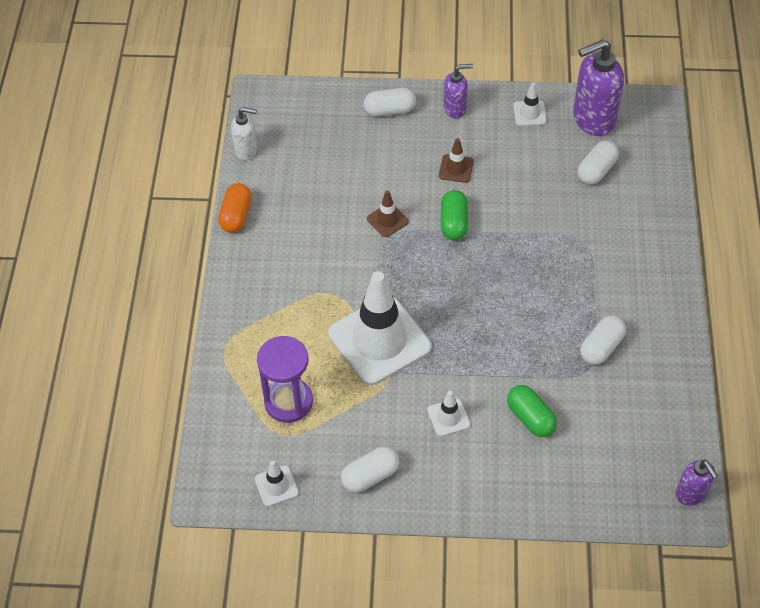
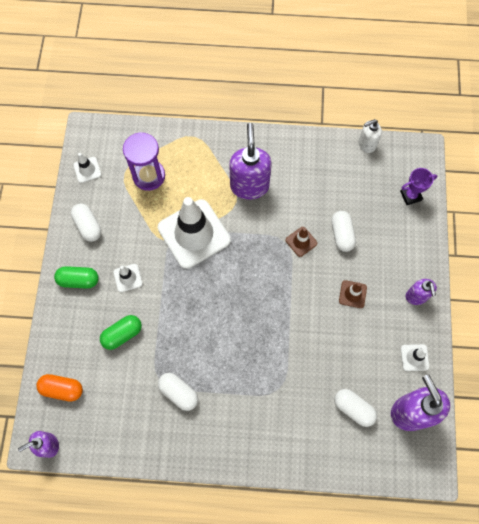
camera: 90 degrees right, 15 degrees up
(236, 215) = (305, 139): orange capsule -> orange capsule (62, 389)
(246, 150) = (366, 144): white soap dispenser -> white soap dispenser turned 60 degrees clockwise
(306, 278) = (249, 186): none -> purple soap dispenser
(322, 108) = (410, 196): none -> purple trophy
(389, 110) = (411, 246): white capsule -> white capsule (342, 234)
(453, 223) = (298, 290): green capsule -> green capsule (79, 280)

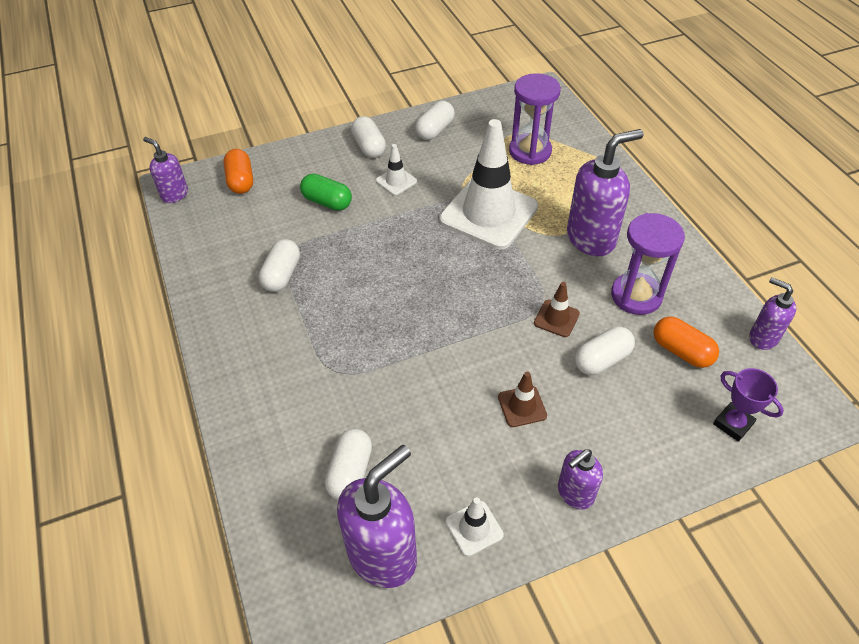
camera: 65 degrees right, 20 degrees down
(79, 280) = (369, 147): green capsule -> white capsule
(87, 170) = (498, 106): white traffic cone -> none
(306, 189) = (636, 296): none -> purple hourglass
(355, 190) = (681, 351): none -> orange capsule
(366, 144) = (762, 337): white soap dispenser -> purple soap dispenser

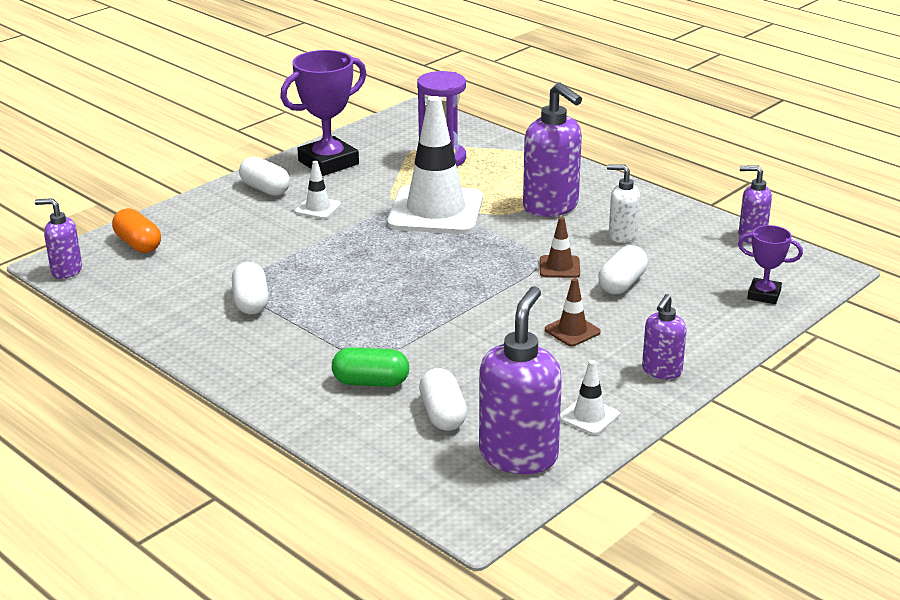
camera: 25 degrees left, 20 degrees down
(327, 202) = (254, 239): green capsule -> green capsule (371, 382)
(435, 130) = (328, 162): white capsule -> purple trophy
(591, 238) = (551, 207): purple soap dispenser -> purple soap dispenser turned 105 degrees clockwise
(636, 296) = (622, 235): purple hourglass -> white soap dispenser
(681, 351) = (688, 261): orange capsule -> none

